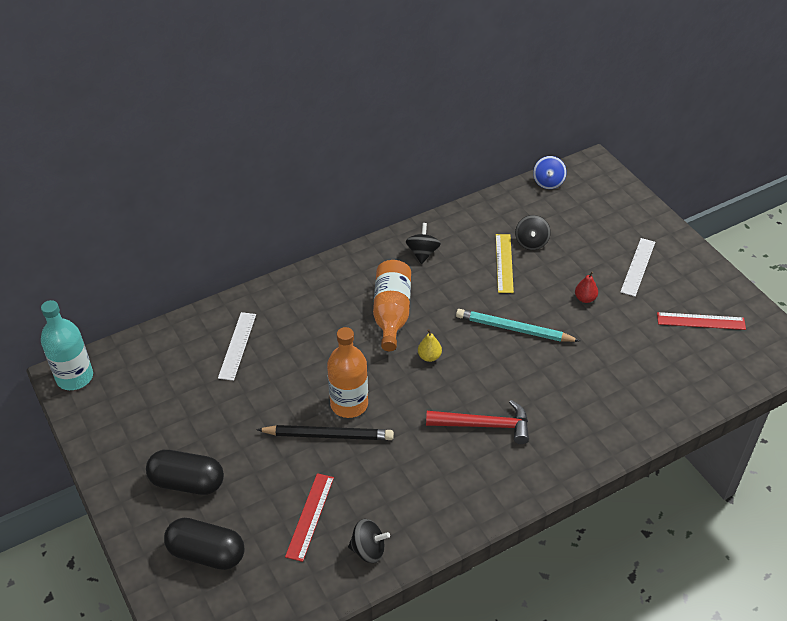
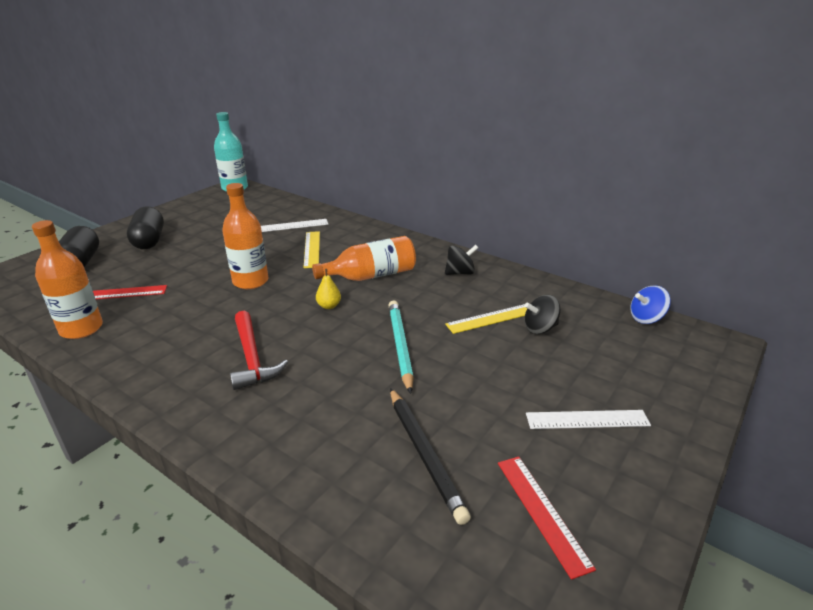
camera: 65 degrees right, 15 degrees down
(307, 342) = (312, 249): none -> yellow ruler
(328, 435) = (211, 281): black pencil -> black pencil (424, 455)
(368, 550) = (81, 329): black spinning top -> orange bottle
(585, 298) = (488, 386): red pear -> none

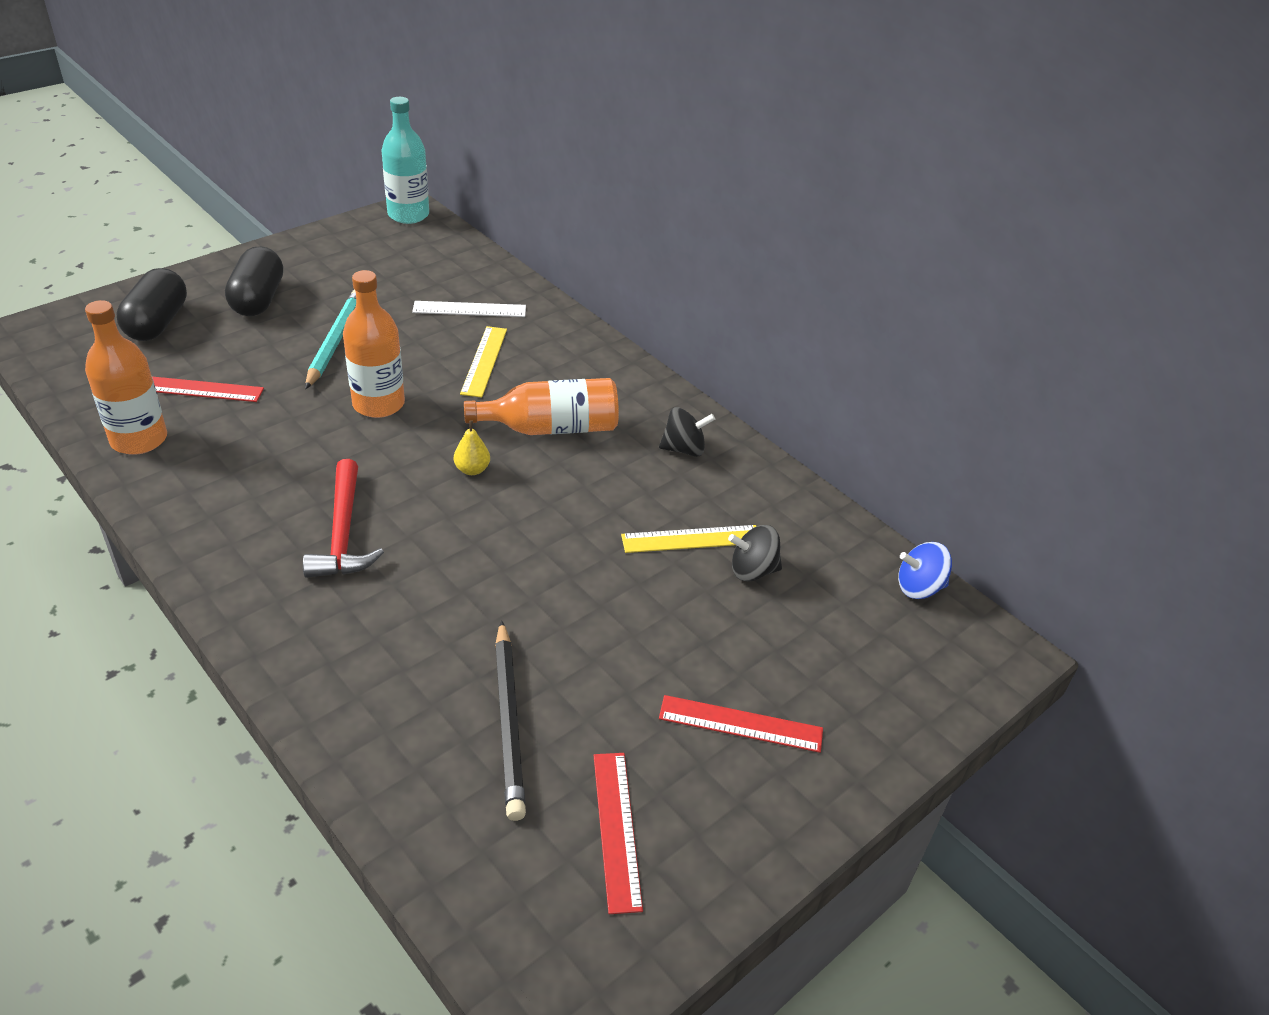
camera: 10 degrees right, 10 degrees up
(400, 346) = (544, 557): turquoise pencil -> turquoise pencil (336, 341)
(587, 420) = (740, 724): white ruler -> red ruler

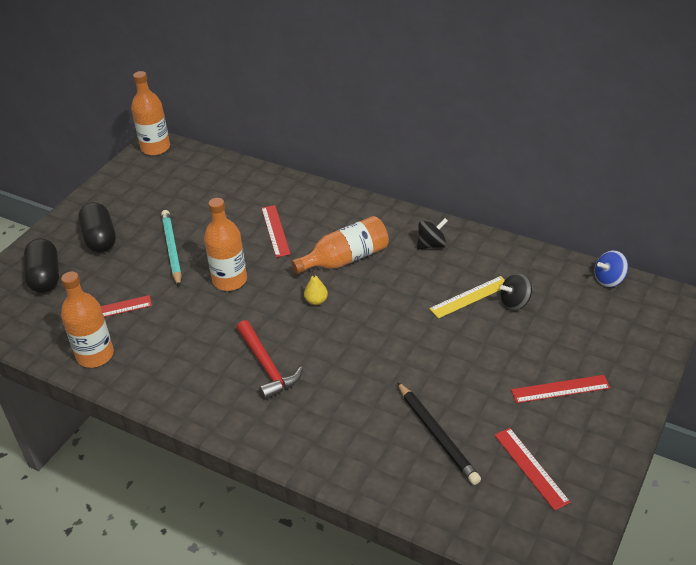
camera: 15 degrees left, 0 degrees up
(408, 215) = (155, 148): turquoise bottle -> orange bottle
(469, 309) = (242, 200): white ruler -> none
(484, 361) = (275, 230): yellow ruler -> red ruler

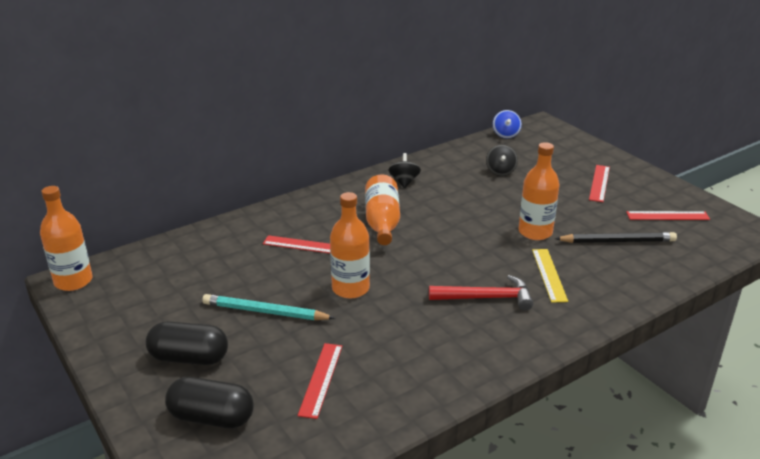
camera: 65 degrees left, 10 degrees down
(95, 355) = (386, 404): orange bottle -> orange bottle (535, 232)
(316, 301) = (423, 251): yellow pear -> none
(470, 297) = (479, 185): yellow ruler -> yellow ruler (549, 275)

